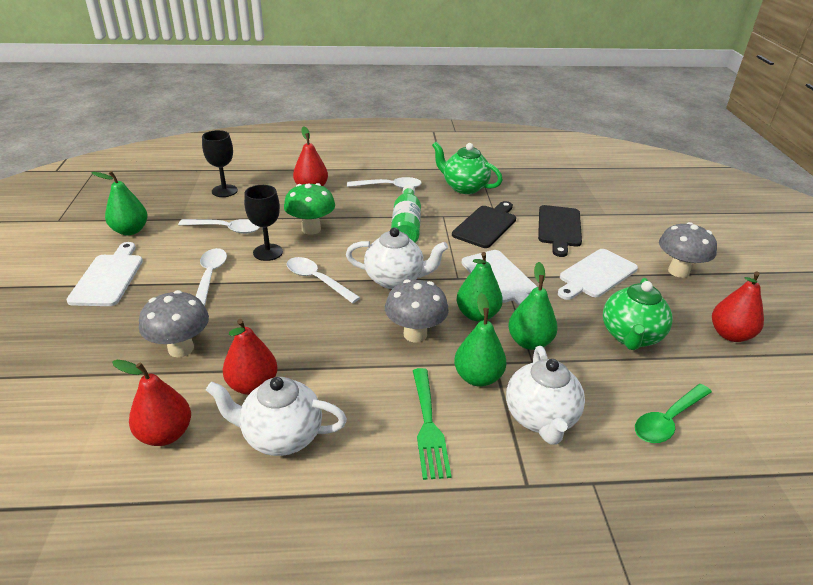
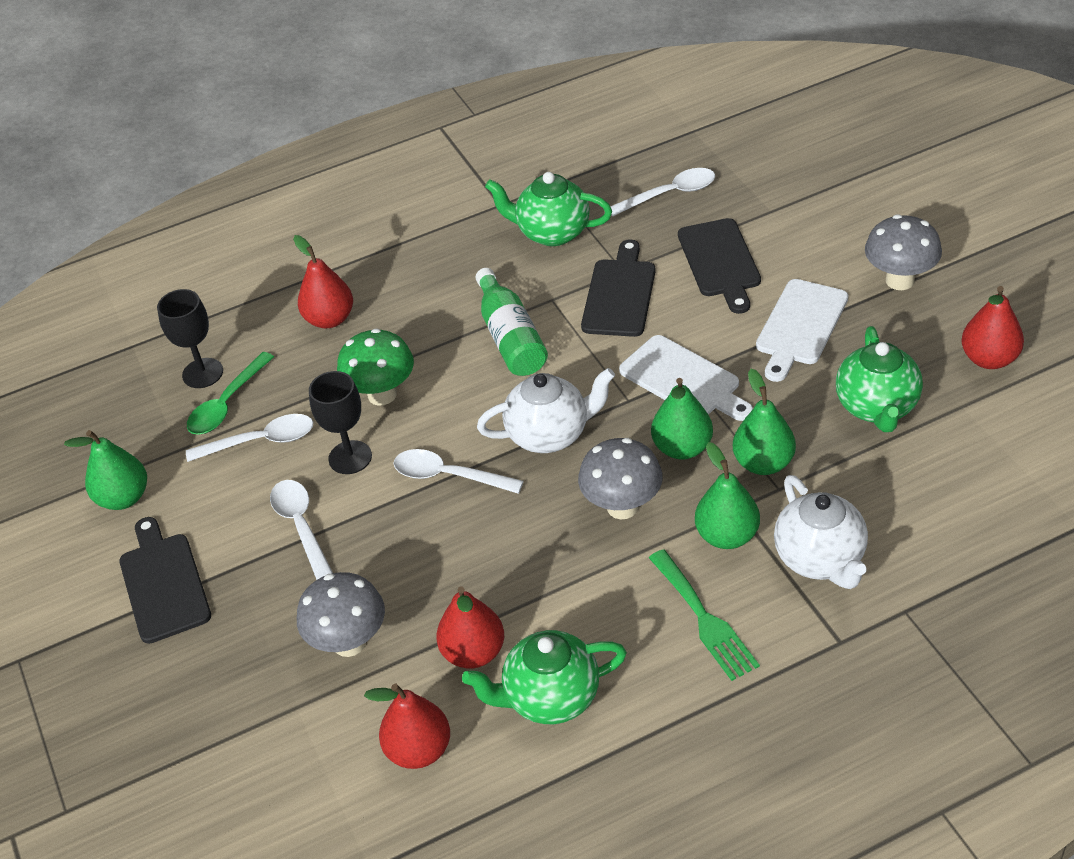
camera: 15 degrees left, 10 degrees up
(108, 277) = (163, 583): white cutting board -> black cutting board
(281, 436) = (550, 698): white teapot -> green teapot
(389, 187) = (443, 272): white spoon -> white spoon (669, 194)
(668, 420) = (956, 505): green spoon -> green spoon (227, 403)

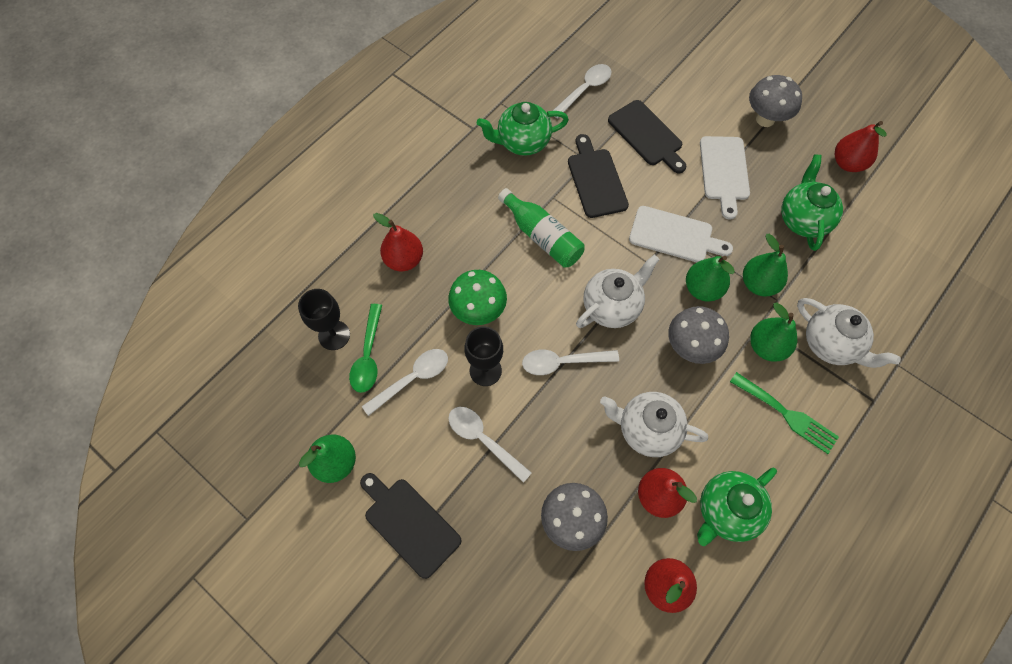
camera: 30 degrees left, 20 degrees up
(506, 578) = (647, 430): none -> white teapot
(877, 407) = (803, 219): green teapot -> green teapot turned 150 degrees counterclockwise

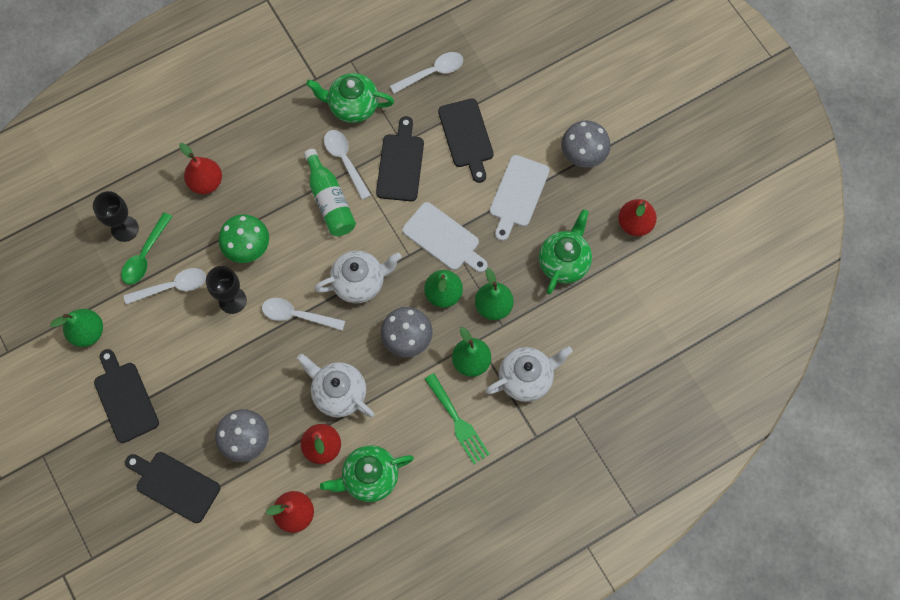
camera: 20 degrees right, 5 degrees up
(483, 440) = (207, 355): white spoon -> white spoon (345, 161)
(511, 606) = (174, 485): none -> black cutting board
(830, 344) = (526, 378): white teapot -> white teapot turned 90 degrees counterclockwise

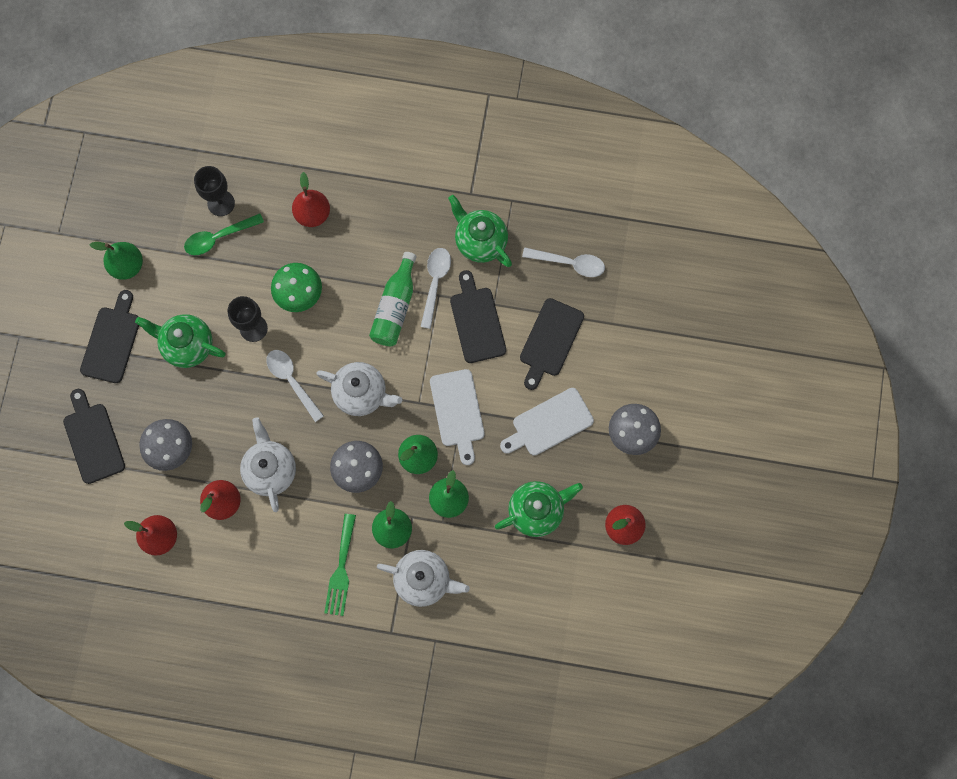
camera: 40 degrees right, 5 degrees up
(172, 287) = (217, 280): white spoon -> none
(369, 477) = (238, 556): green teapot -> green teapot (187, 345)
(400, 164) = (477, 321): black cutting board -> black cutting board turned 60 degrees counterclockwise

